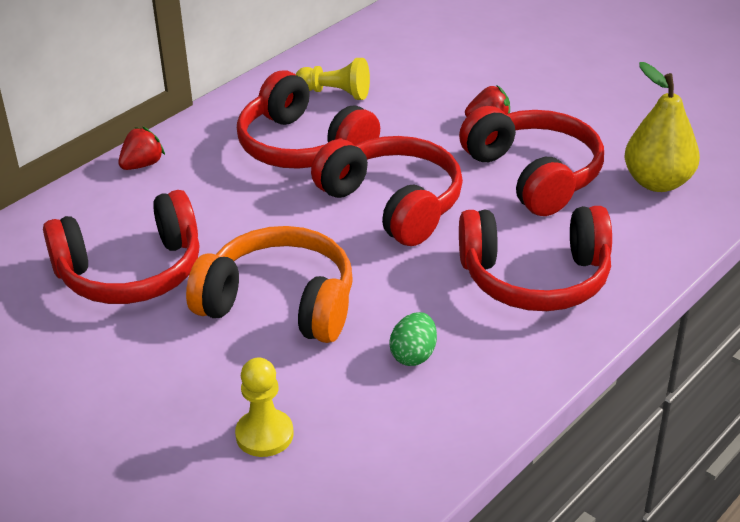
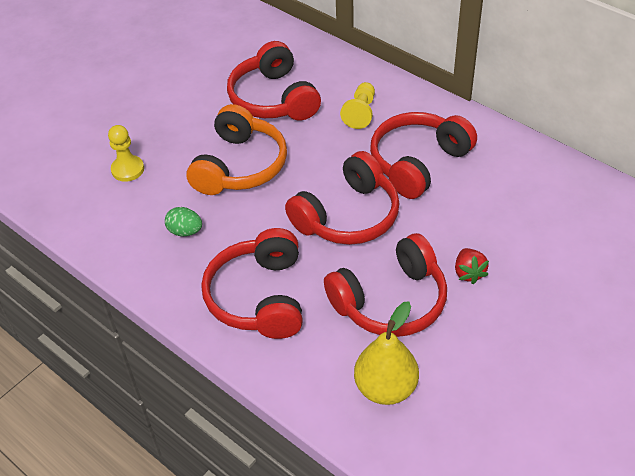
camera: 90 degrees right, 10 degrees up
(142, 165) = (388, 87): red strawberry -> none
(335, 93) = (497, 175): yellow pawn -> yellow pawn (360, 113)

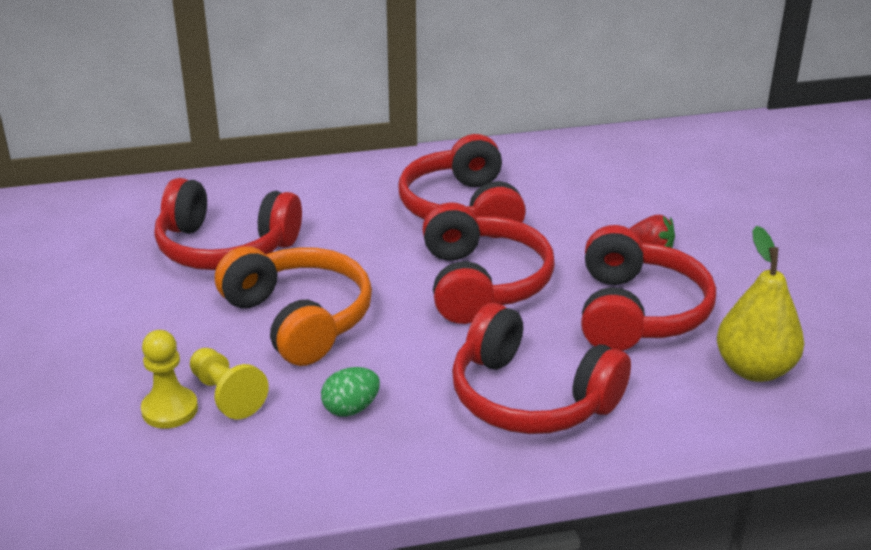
camera: 55 degrees left, 15 degrees down
(360, 113) = (338, 207): yellow pawn -> yellow pawn (226, 395)

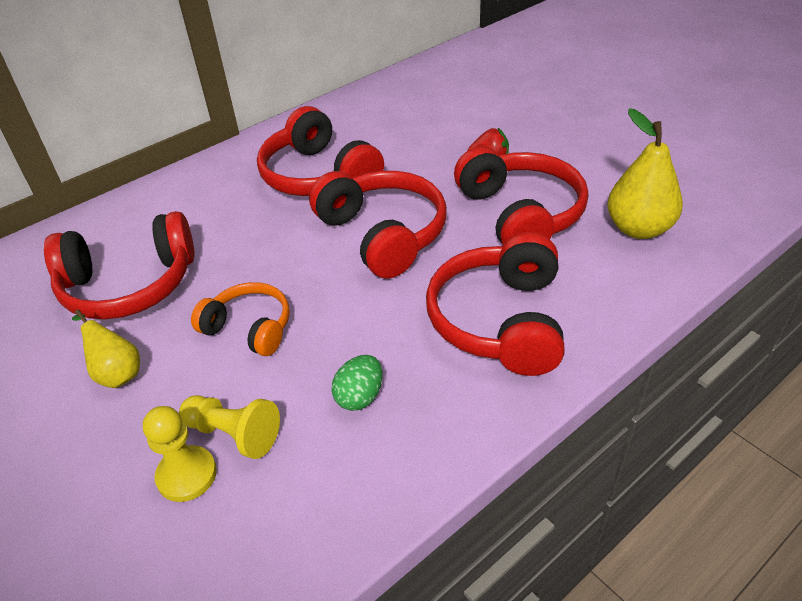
camera: 25 degrees left, 10 degrees up
(168, 314) = (117, 373): none -> yellow pear
(299, 319) = (249, 328): orange headphones -> orange headphones, size x0.60
(531, 398) = (500, 321): red headphones -> red headphones turned 90 degrees clockwise

